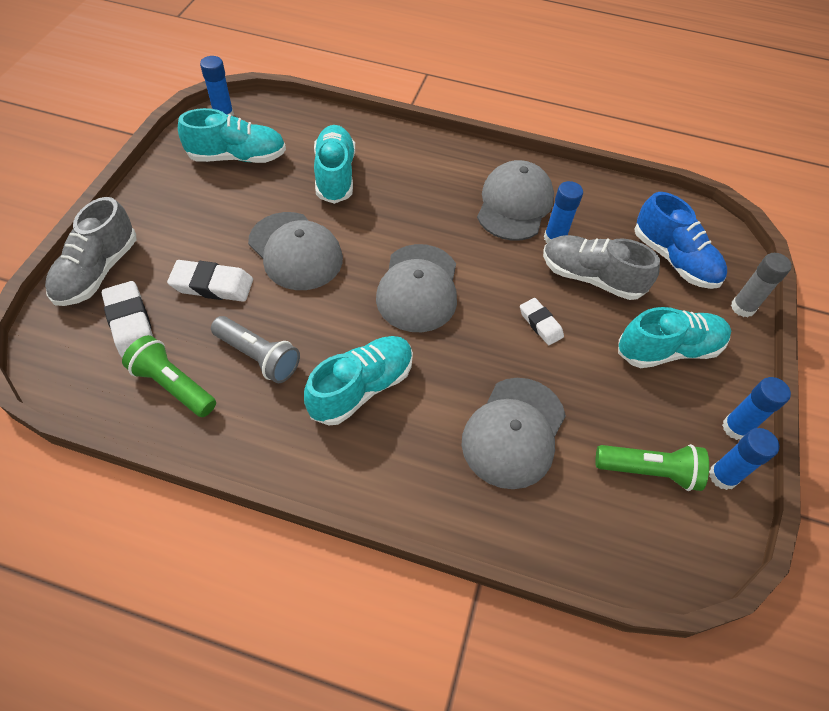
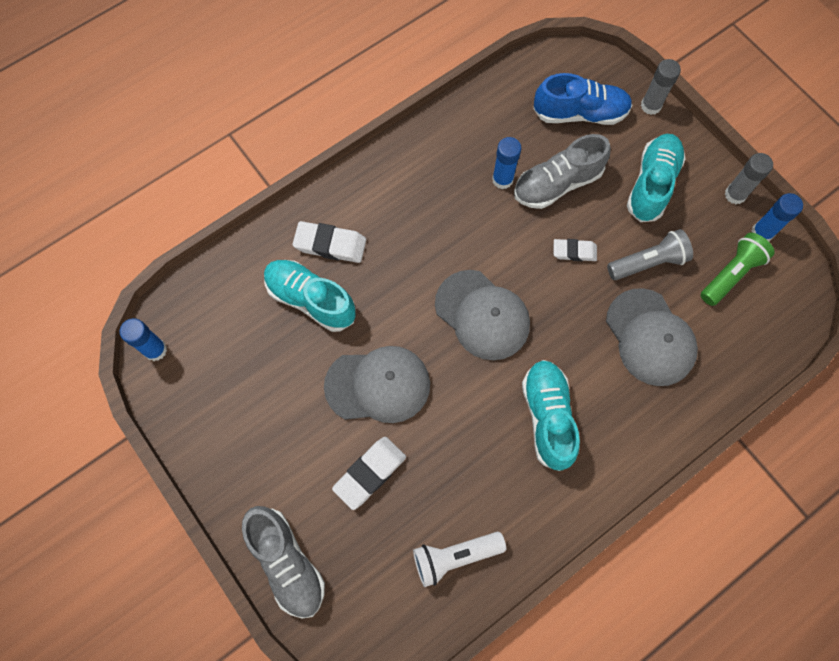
camera: 50 degrees left, 15 degrees up
(130, 323) = (367, 561): white eraser -> white eraser (330, 244)
(173, 385) = (455, 556): green flashlight -> white flashlight
(237, 157) = (225, 369): turquoise shoe -> none
(258, 357) = (469, 476): grey flashlight -> grey flashlight (648, 262)
(514, 204) = (447, 182): grey cap -> none
(735, 428) = (735, 194): blue glue stick -> grey glue stick

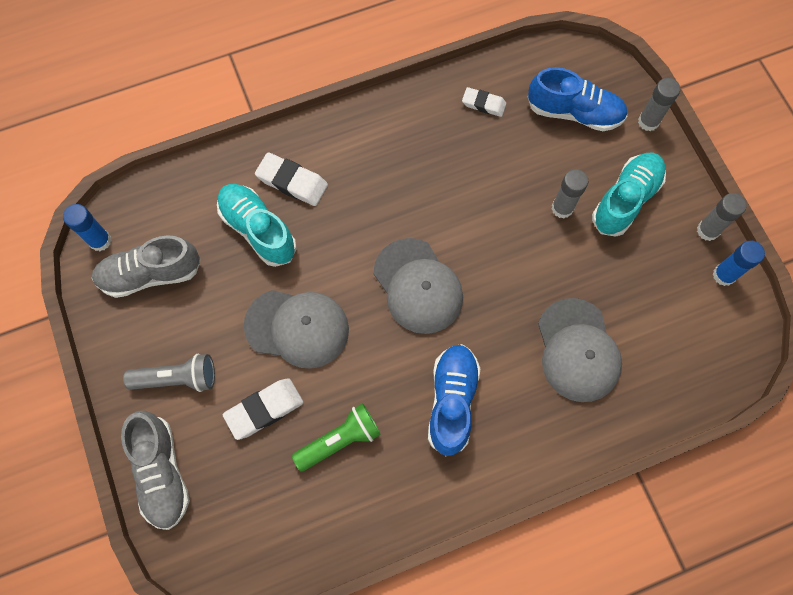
camera: 15 degrees right, 0 degrees up
(455, 556) = (321, 511): white flashlight -> none
(502, 179) = (477, 159): blue glue stick -> none
(547, 417) = (452, 401): turquoise shoe -> blue shoe
(557, 184) = (530, 176): grey shoe -> grey shoe (151, 274)
(574, 252) = (527, 247): white eraser -> white eraser (483, 104)
(595, 206) = (562, 208): none -> grey glue stick
(648, 262) = (598, 276): grey flashlight -> grey flashlight (177, 378)
(731, 274) = (679, 308): green flashlight -> green flashlight (340, 440)

